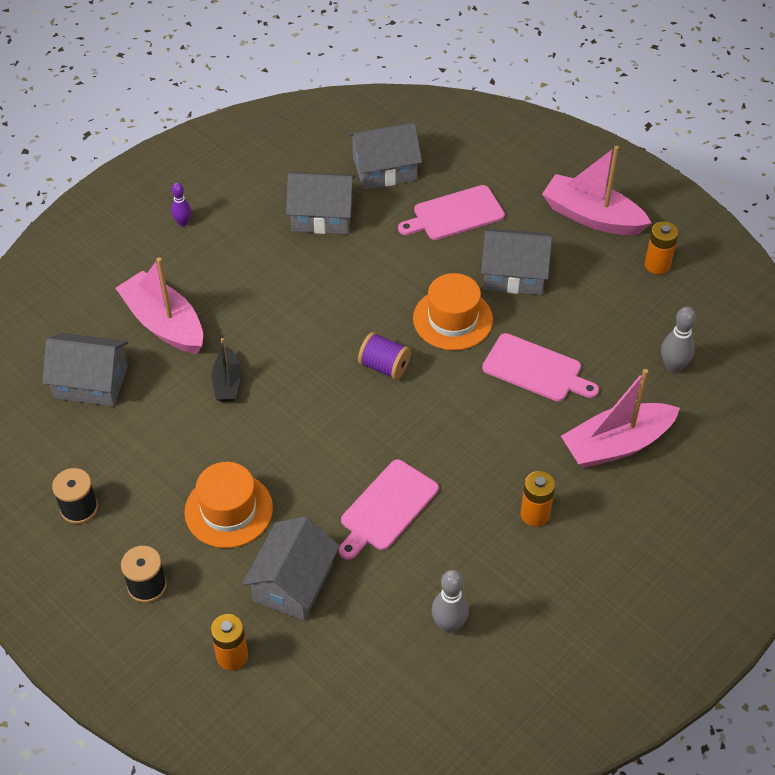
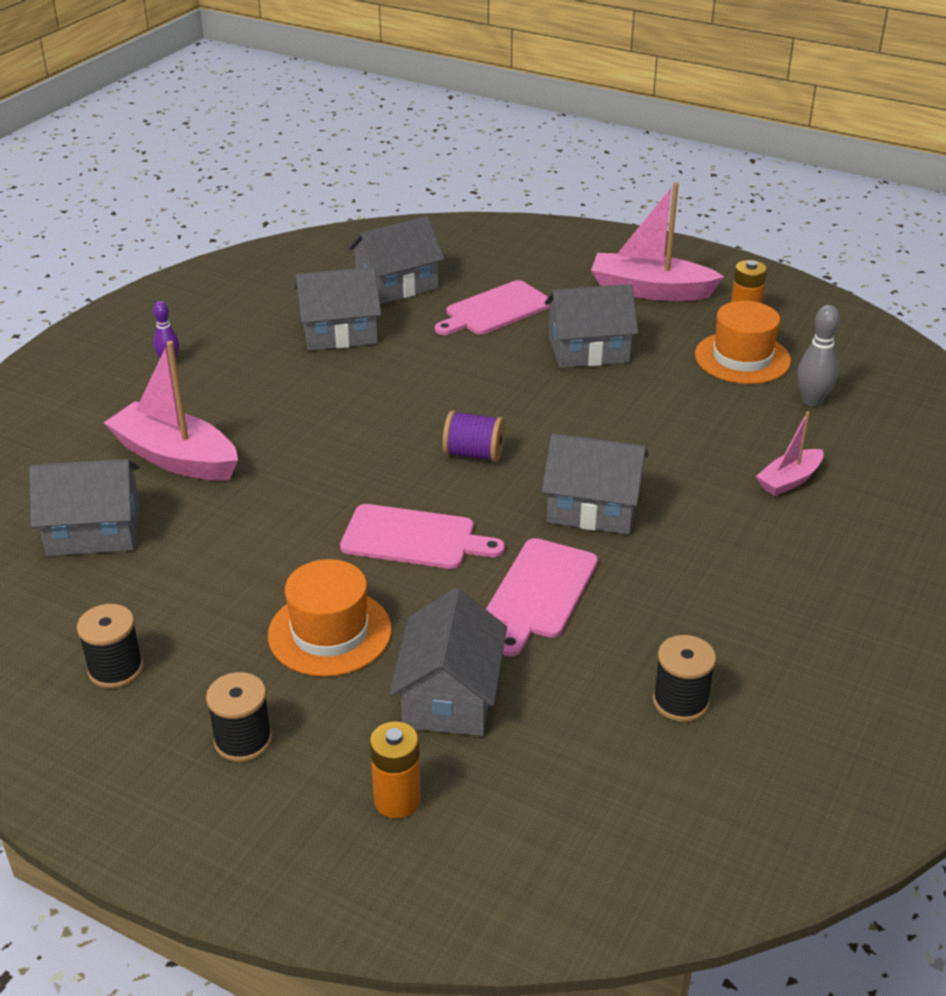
camera: 15 degrees left, 15 degrees down
(227, 382) = (279, 501): black boat -> none
(449, 625) = (680, 701): grey bowling pin -> black spool
(452, 319) = (536, 399): orange hat -> orange hat (742, 358)
(455, 439) = (593, 508): none -> grey house
(535, 514) = (729, 564): orange battery -> none
(536, 369) = (657, 428): pink cutting board -> pink cutting board (414, 538)
(616, 444) = (789, 480): pink boat -> pink boat, size x0.55

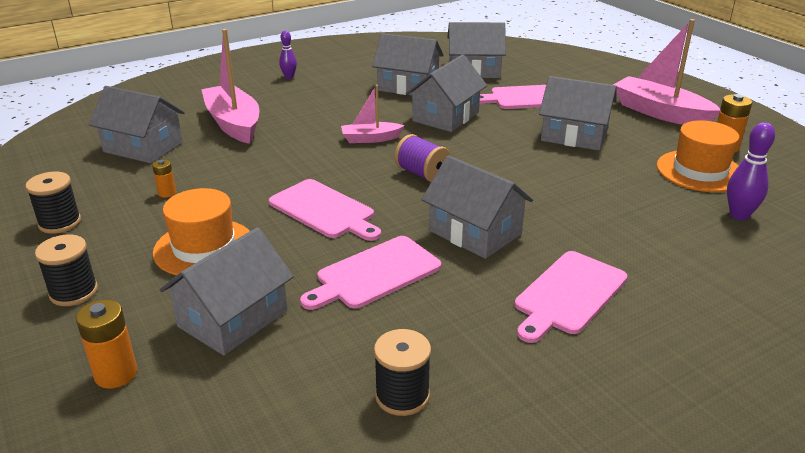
camera: 30 degrees right, 5 degrees down
(204, 582) = (167, 193): none -> orange battery
(427, 366) = (445, 116): none -> grey house
(734, 544) = (568, 294): none -> pink cutting board
(789, 480) = (664, 265): pink boat -> pink boat (370, 139)
(812, 401) = (739, 215): grey bowling pin -> purple bowling pin

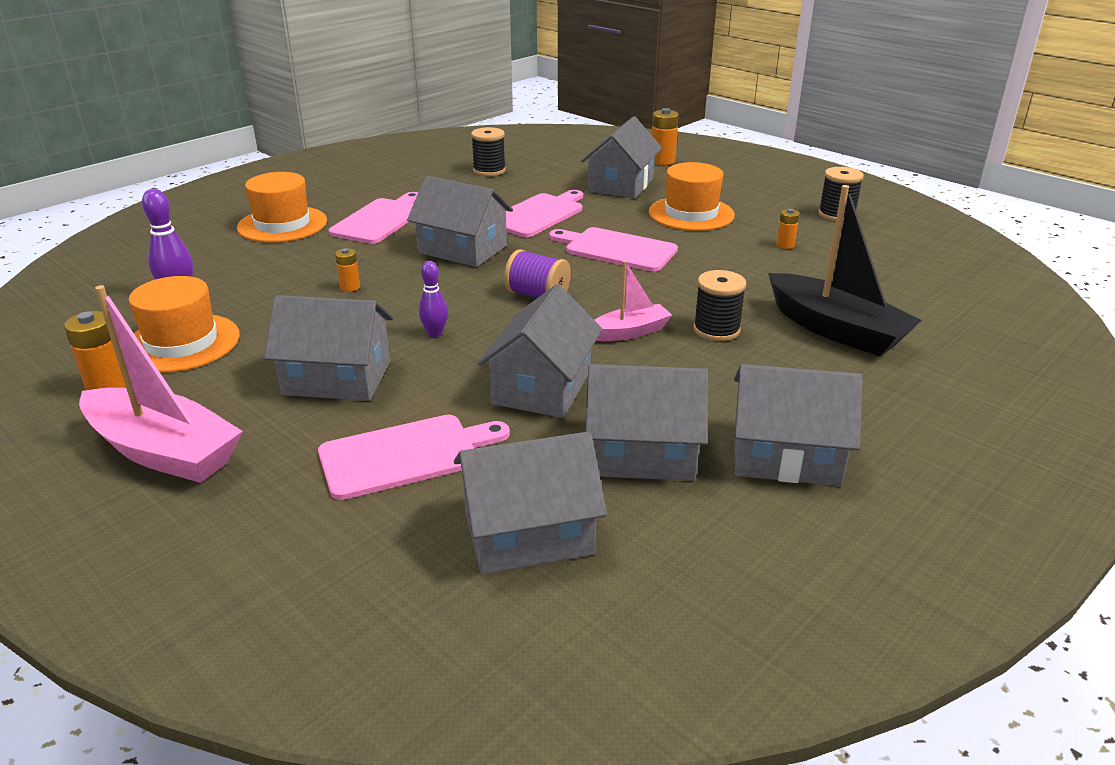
camera: 165 degrees right, 0 degrees up
(74, 292) = (747, 184): black spool -> black spool (716, 330)
(143, 147) = (891, 284): grey house -> grey house (785, 455)
(233, 124) = (836, 330): pink boat -> black boat
(289, 77) = (883, 443): purple bowling pin -> purple bowling pin (435, 333)
(582, 202) = (350, 287): none -> orange battery
(692, 305) = (282, 224): none -> orange hat

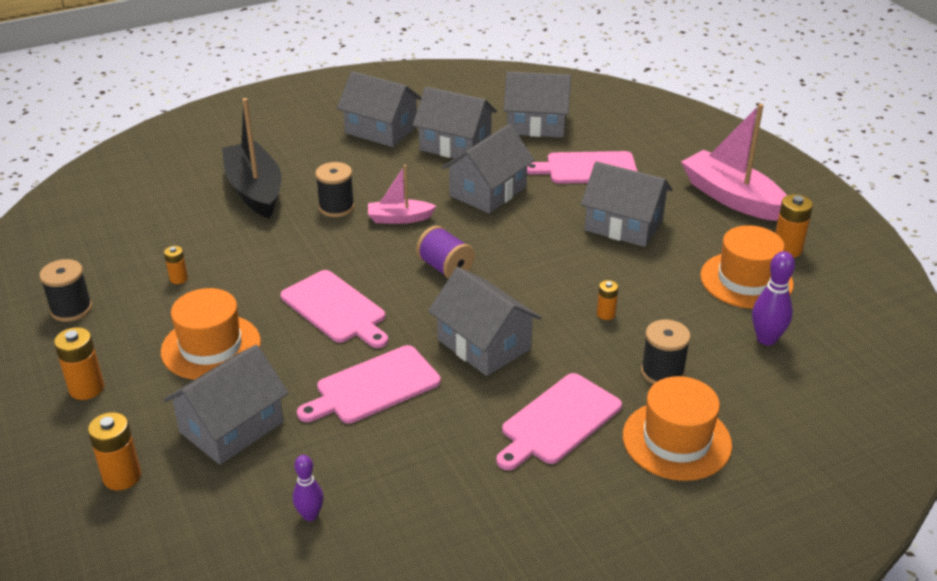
camera: 160 degrees left, 5 degrees up
(435, 333) = (544, 248): purple bowling pin -> purple bowling pin (310, 515)
(489, 170) = (375, 515): black spool -> black spool (662, 372)
(747, 184) = (86, 388): none -> orange battery

